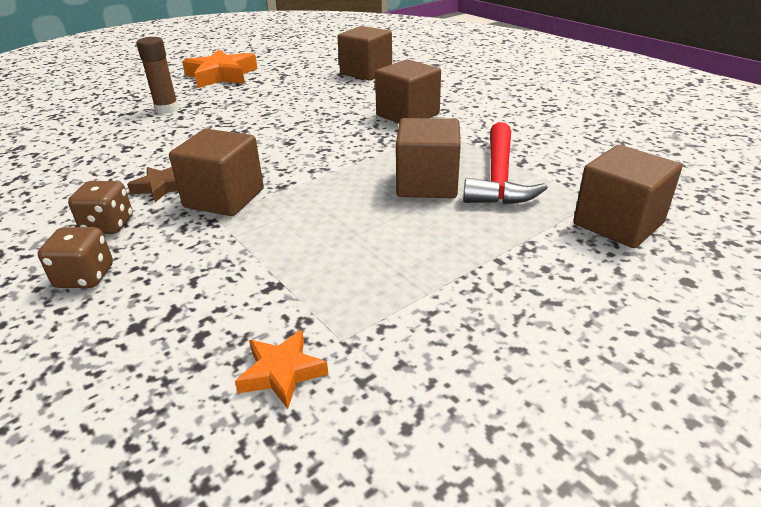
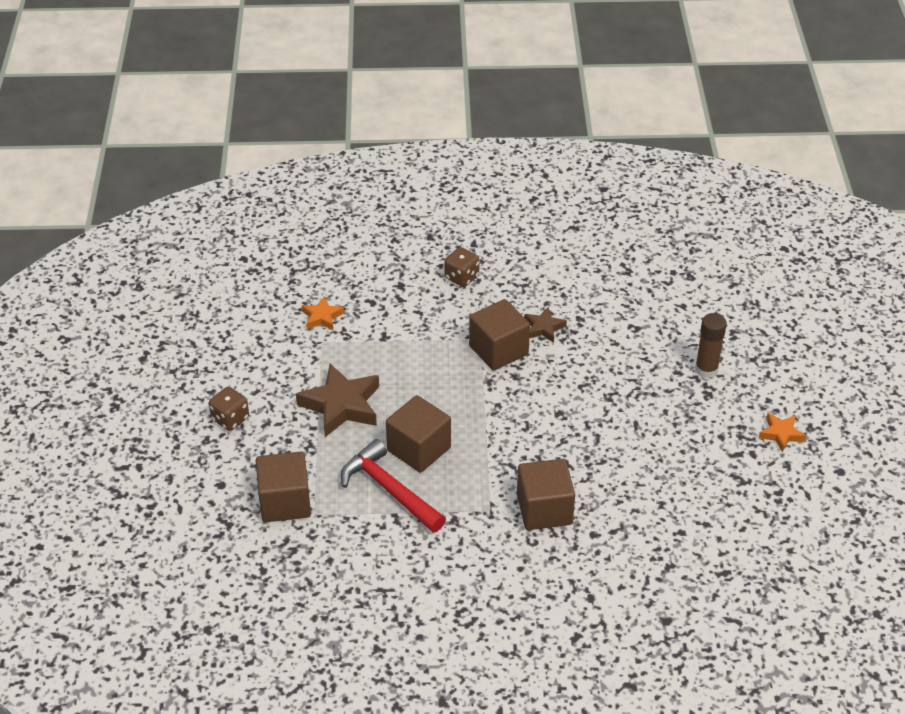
camera: 125 degrees right, 10 degrees up
(108, 226) = (511, 295): brown dice -> brown dice (230, 419)
(221, 75) = (781, 434): orange star -> orange star, size x0.53
(366, 72) = (690, 546): brown cube -> none
(436, 257) = (341, 405): none -> brown star

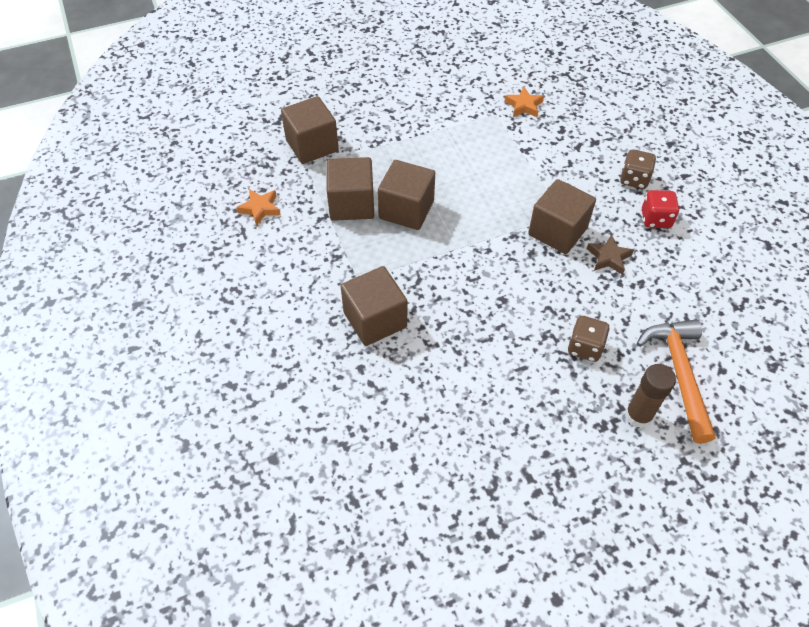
camera: 70 degrees right, 10 degrees up
(230, 419) = (383, 89): brown dice -> brown dice (585, 347)
(341, 405) = (431, 147): brown star -> none
(389, 490) = (351, 204): red hammer -> brown cube
(515, 282) = (655, 219): none -> red dice
(677, 331) = (679, 374): none -> orange hammer
(781, 434) = (582, 517): orange star -> orange star (260, 209)

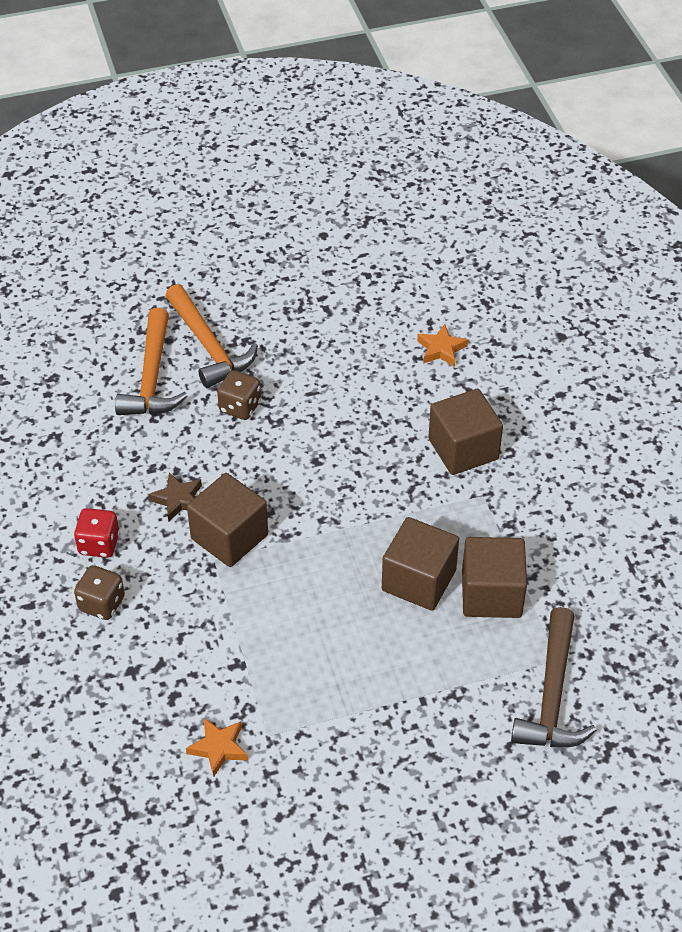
camera: 175 degrees left, 5 degrees down
(260, 209) = (613, 596): orange star -> orange star (441, 349)
(312, 145) = (552, 695): brown cube -> brown hammer
(638, 415) = (208, 346): brown glue stick -> orange hammer

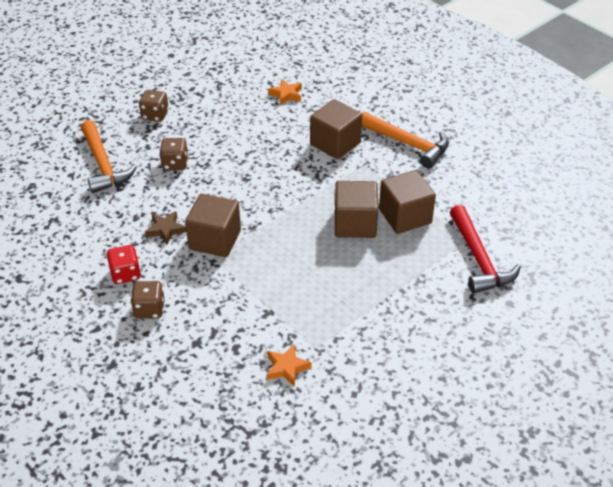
camera: 25 degrees left, 5 degrees down
(208, 346) = (132, 136): orange hammer -> orange hammer (407, 144)
(253, 324) = (155, 115): none -> brown dice
(552, 695) = (478, 259): brown hammer -> red hammer

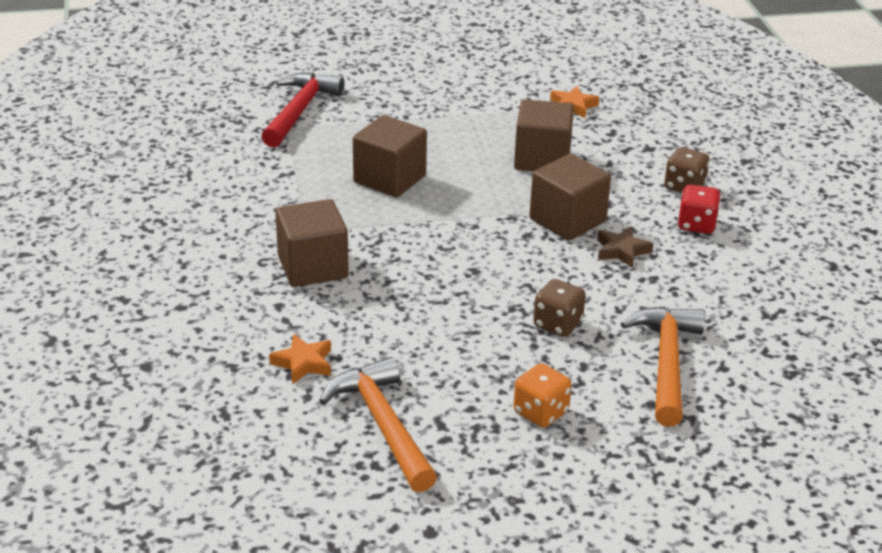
camera: 150 degrees left, 10 degrees down
(155, 115) = (540, 412): brown dice -> orange dice
(405, 216) = (326, 166): brown cube -> brown cube (542, 159)
(407, 144) = (222, 232): orange hammer -> orange hammer (383, 425)

